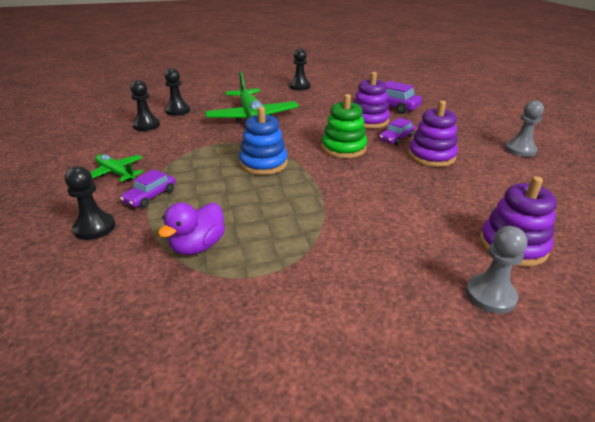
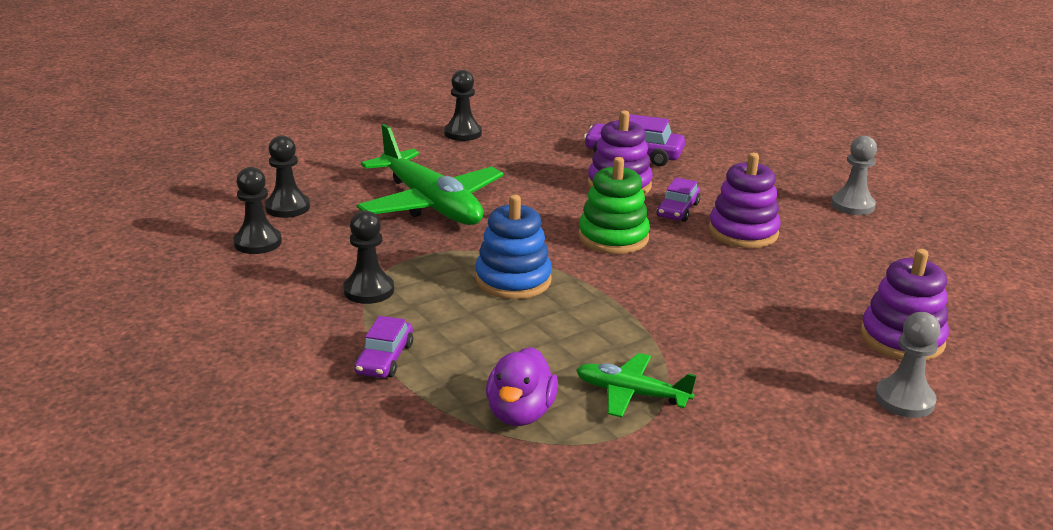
camera: 20 degrees left, 5 degrees down
(94, 227) = (345, 418): black pawn -> black pawn (369, 290)
(116, 173) = (291, 333): green plane -> green plane (631, 393)

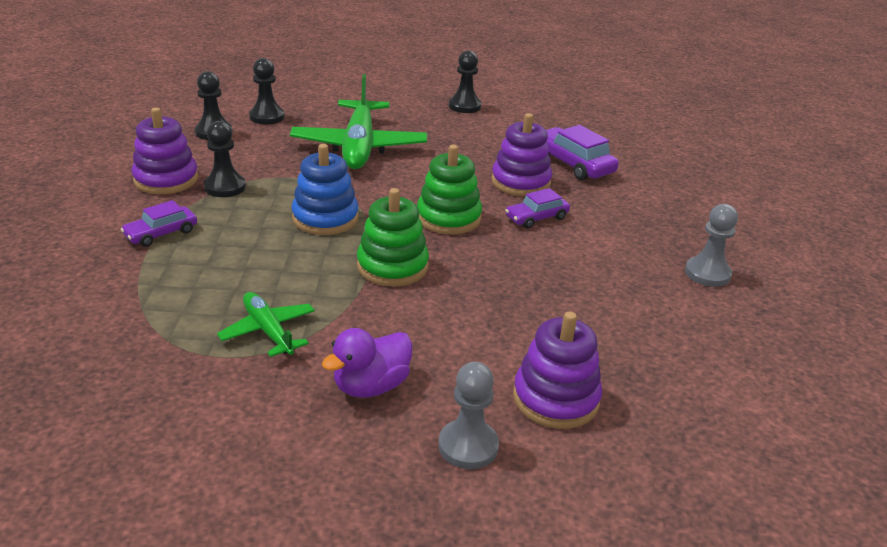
camera: 35 degrees right, 5 degrees up
(520, 413) = (177, 307): purple duck -> purple duck (371, 386)
(637, 296) = (392, 266): none -> green stacking toy
(743, 232) = (563, 255): purple stacking toy -> purple stacking toy (166, 179)

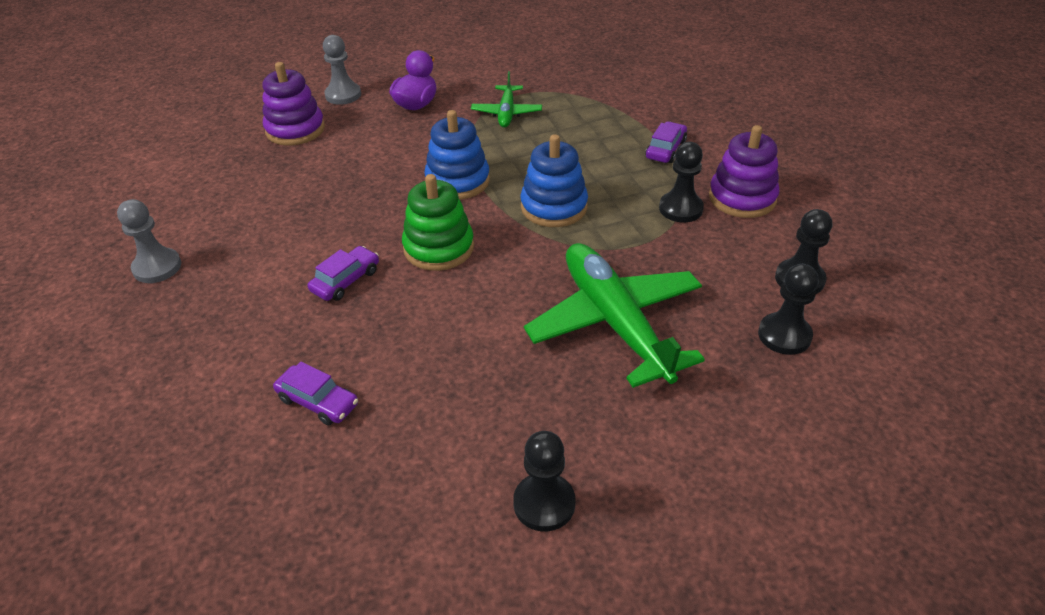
camera: 160 degrees right, 10 degrees up
(268, 331) = (506, 113): green plane -> green plane turned 60 degrees clockwise
(392, 266) = (457, 181): green stacking toy -> blue stacking toy
(520, 182) = (380, 333): purple stacking toy -> none
(573, 164) = (318, 402): purple car -> purple car, size x0.63

